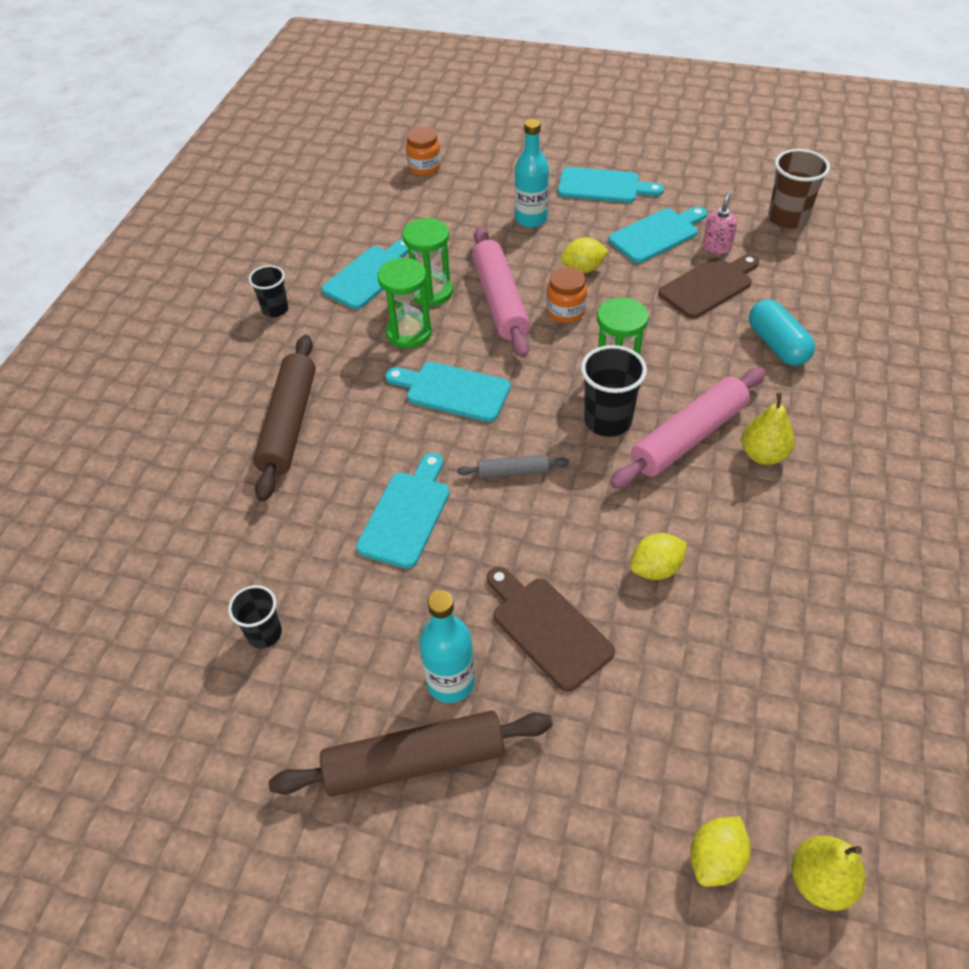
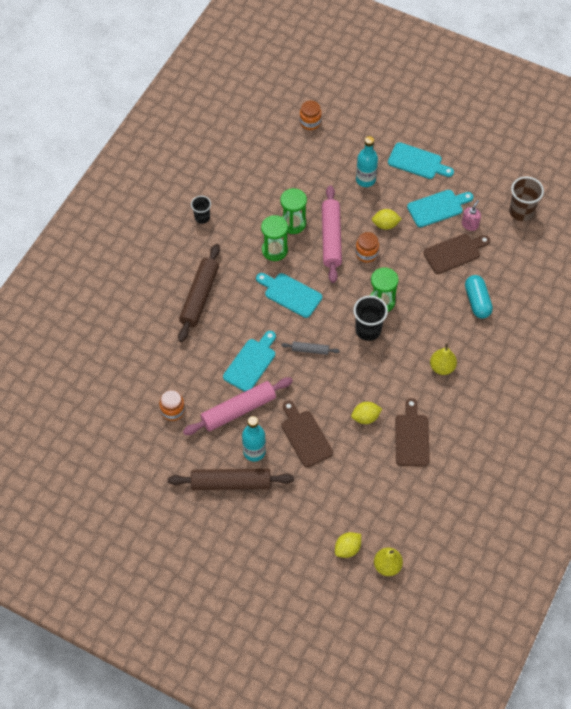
camera: 10 degrees right, 10 degrees up
(264, 633) = (173, 410): black cup -> orange jar
(369, 275) = (260, 203): turquoise cutting board -> none
(688, 437) = (407, 348): pink rolling pin -> pink rolling pin (238, 410)
(759, 587) = (411, 437): none -> brown cutting board

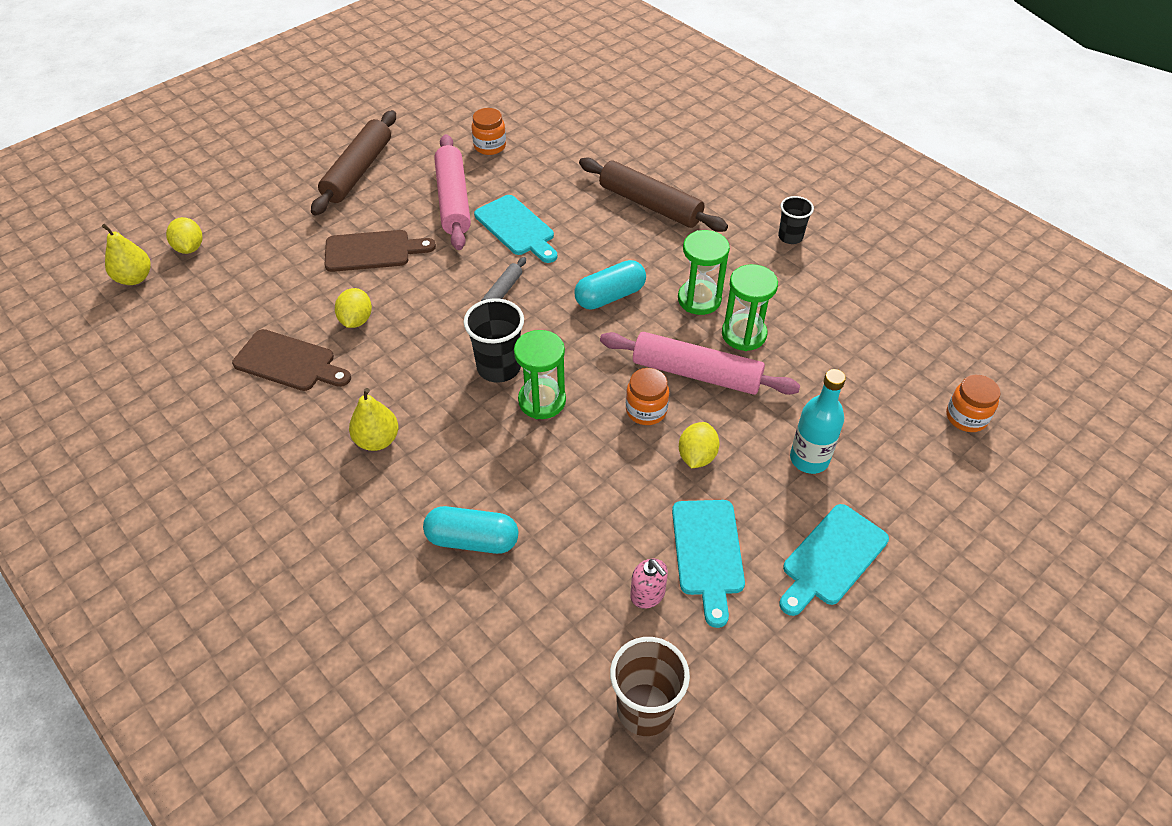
camera: 110 degrees right, 10 degrees down
(254, 451) = (385, 200): turquoise bottle -> none
(290, 294) = (610, 296): turquoise cutting board -> turquoise capsule
(454, 253) = (593, 543): brown cutting board -> none

